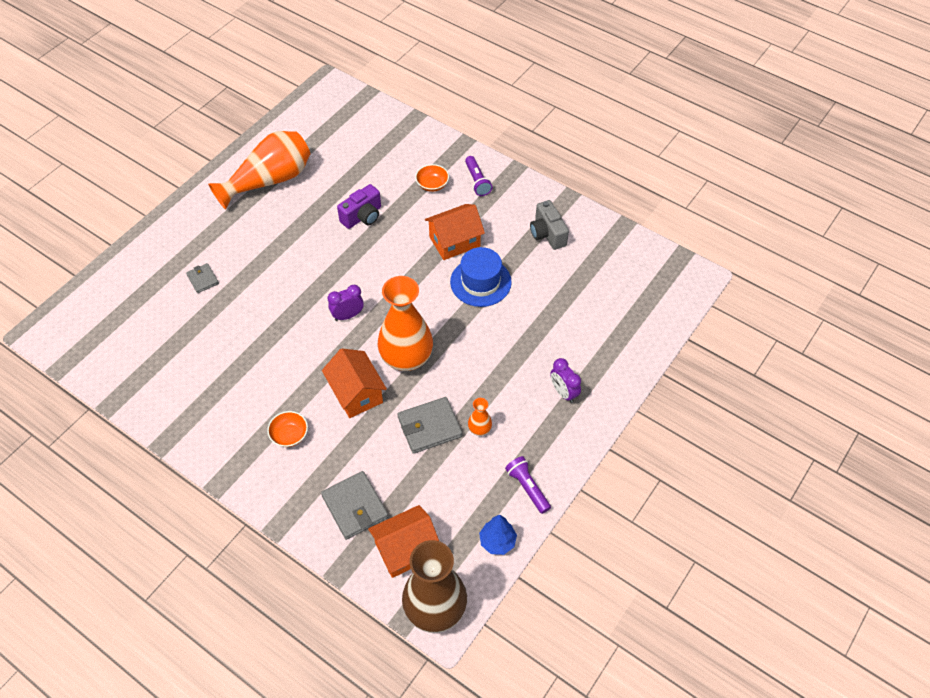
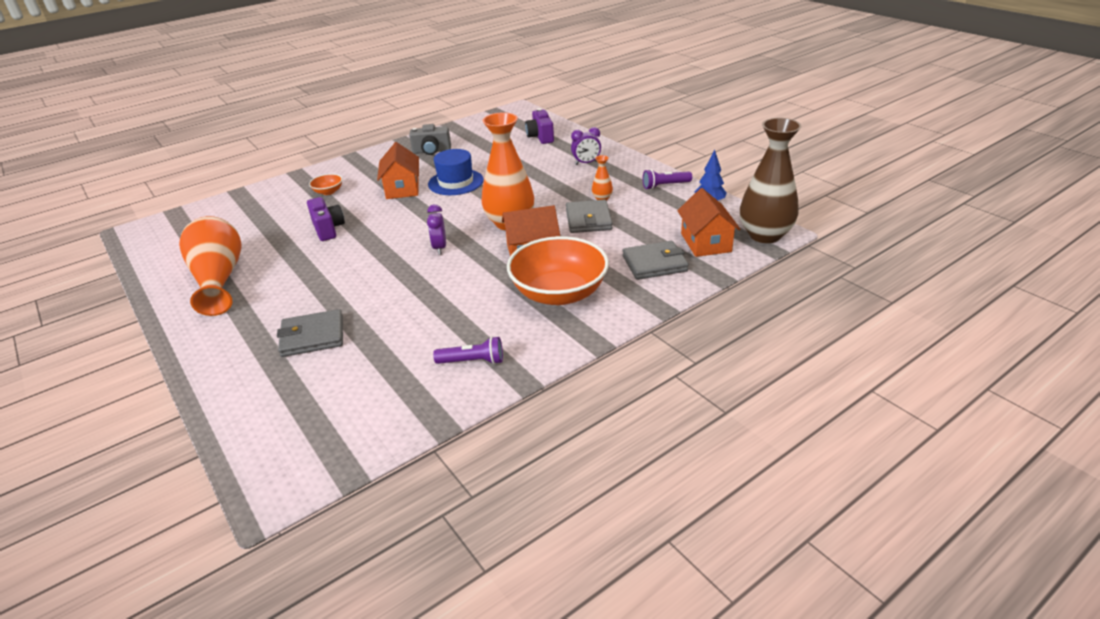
camera: 70 degrees left, 20 degrees down
(203, 279) = (312, 336): grey wallet -> grey wallet, size x1.75
(289, 435) = (559, 293): orange bowl -> orange bowl, size x2.35
(477, 181) = (347, 172): purple flashlight -> purple flashlight (472, 361)
(620, 326) = (540, 137): none -> purple camera

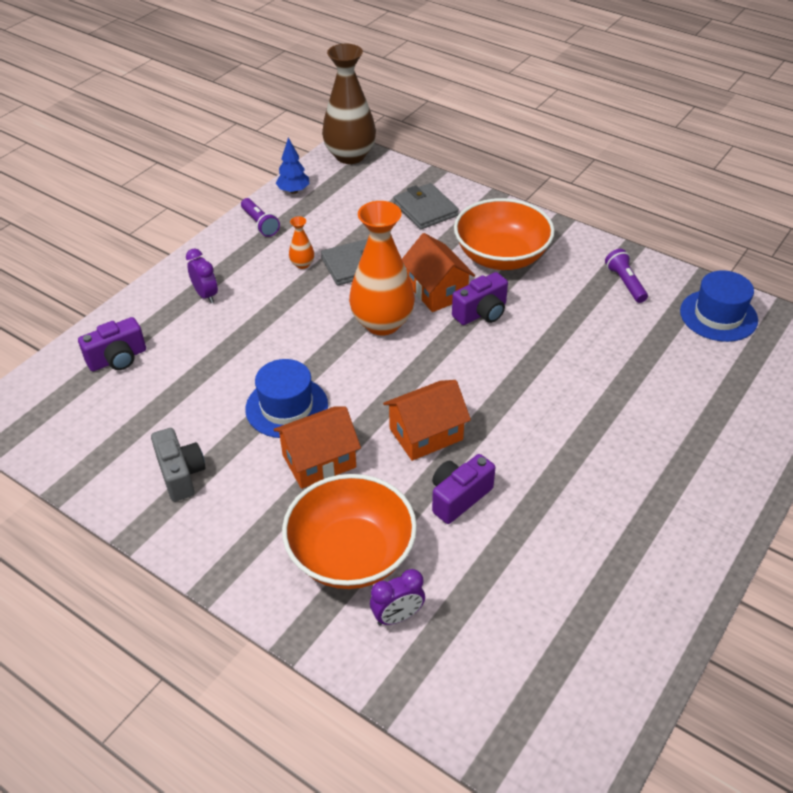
camera: 110 degrees left, 10 degrees up
(219, 279) = (623, 557): orange vase -> none
(312, 336) = (663, 405): grey wallet -> none
(328, 192) = (351, 554): orange bowl -> orange bowl, size x2.35
(380, 413) = (718, 315): none -> blue hat
(439, 248) = (459, 365): purple clock -> purple clock (397, 616)
(490, 268) = (481, 313): none -> purple camera
(705, 242) = (376, 185): orange house -> orange house (426, 434)

